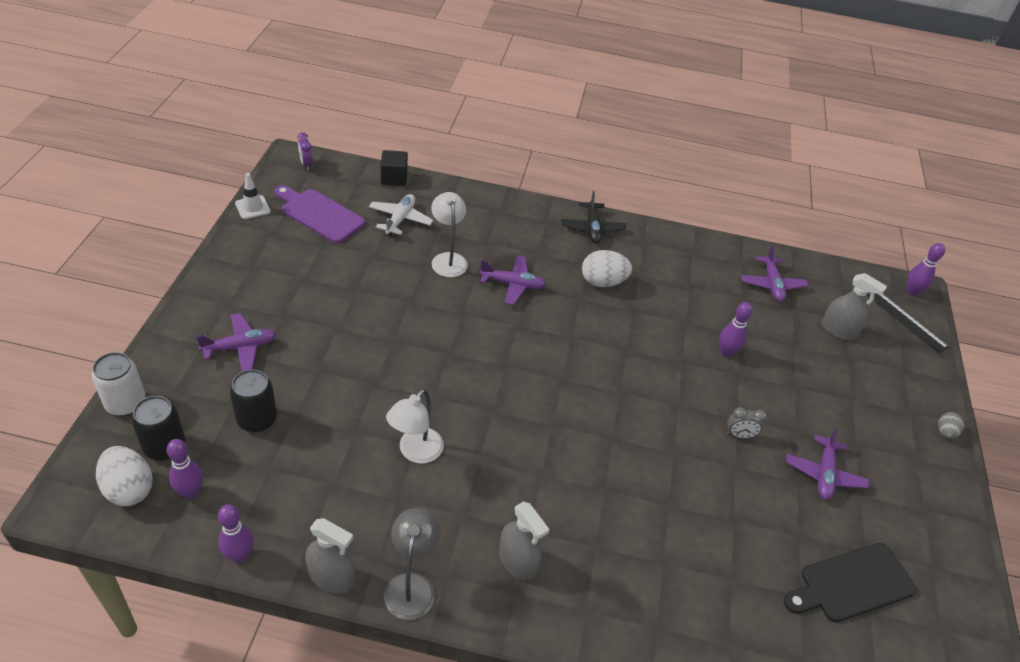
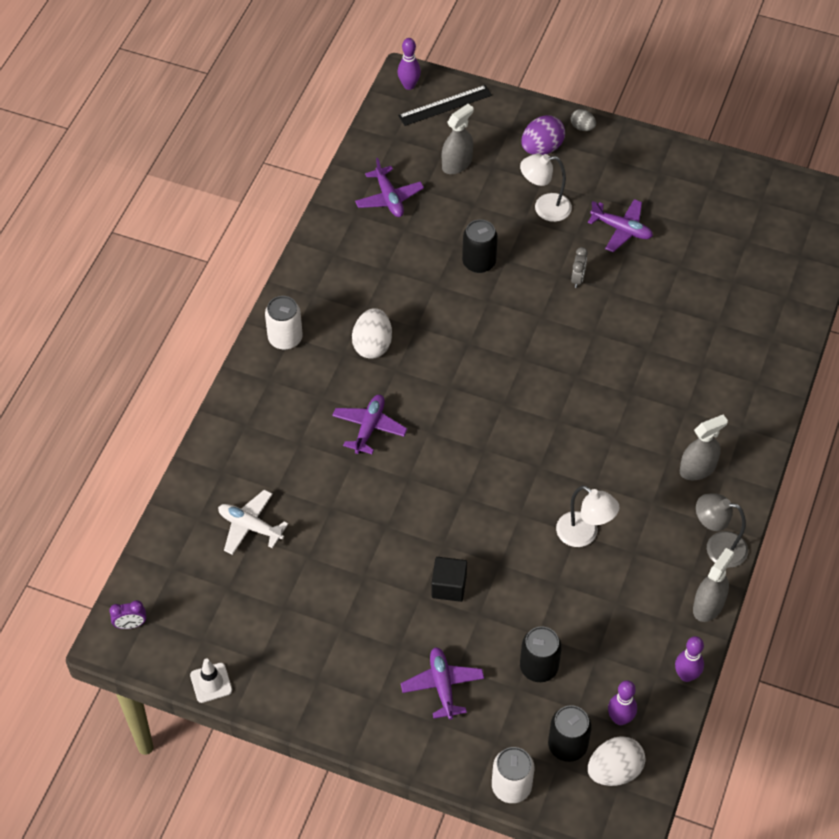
camera: 75 degrees left, 10 degrees up
(319, 214) = (232, 610): purple cutting board -> none
(394, 178) = (170, 528): black cube -> black cube (449, 586)
(448, 259) = (324, 484): white lamp -> white lamp (544, 208)
(592, 228) = (285, 338): black plane -> white can
(726, 352) = (479, 262): purple bowling pin -> black can
(772, 284) = (389, 198): purple plane -> purple plane turned 60 degrees clockwise
(852, 584) = (724, 245): black cutting board -> none
(895, 397) = (542, 148): none -> purple egg

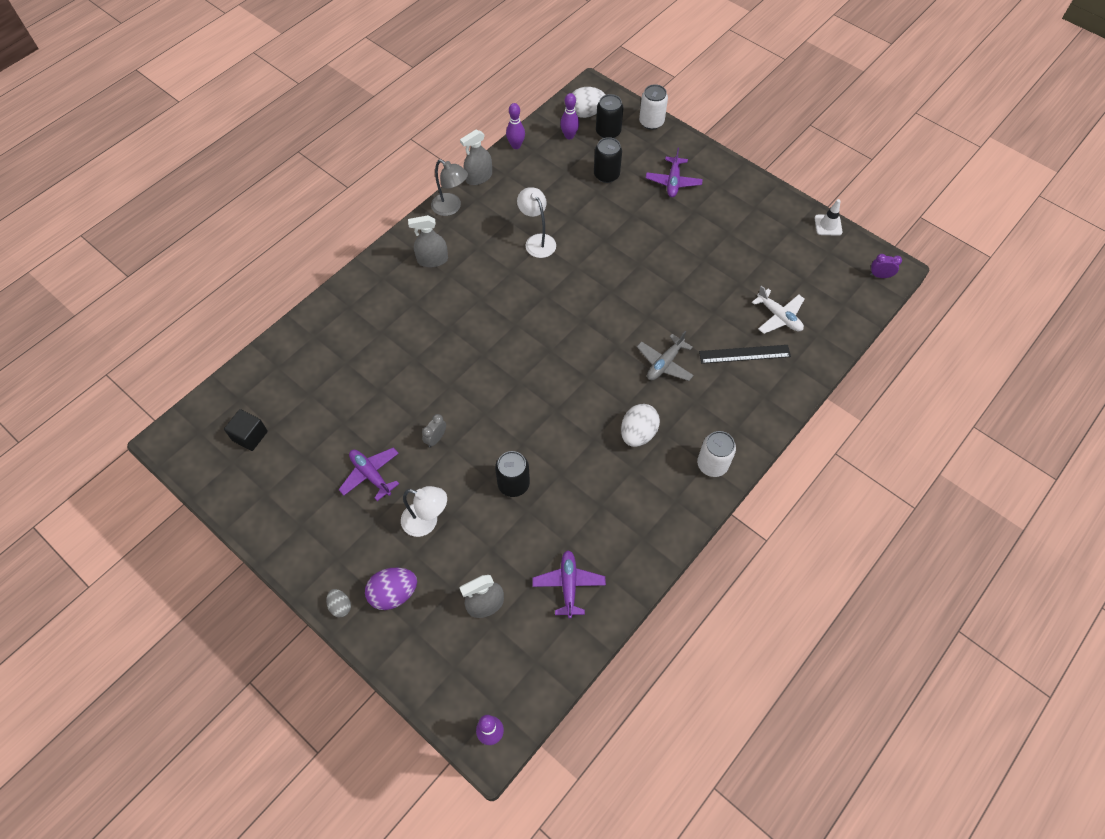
camera: 160 degrees left, 5 degrees up
(369, 428) = (664, 363): purple plane -> grey plane
(445, 105) = (464, 688): black ruler -> black ruler (744, 354)
(449, 586) = (646, 236): black cube -> black cube (250, 436)

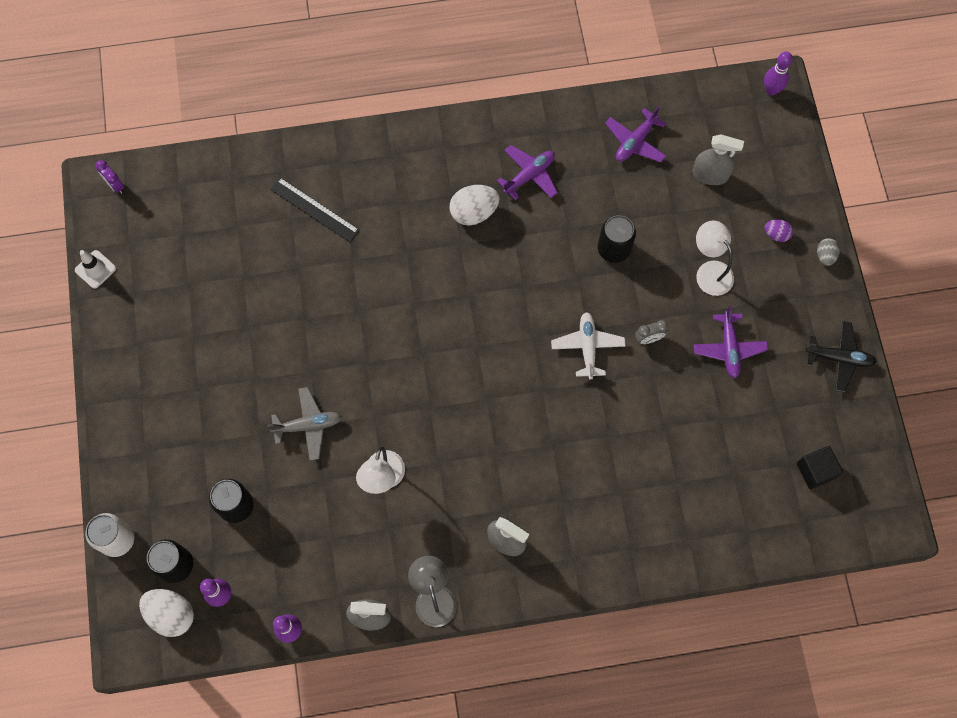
camera: 140 degrees left, 10 degrees up
(278, 529) = (839, 358): none -> black plane
(394, 593) = (776, 234): purple egg -> purple egg, size x0.56
(664, 363) = (390, 254): grey plane -> grey plane (308, 425)
(673, 182) = (180, 440): purple plane -> purple plane (529, 175)
(712, 464) = (439, 143): white can -> none
(779, 316) = (247, 219): white plane -> white plane (587, 347)

